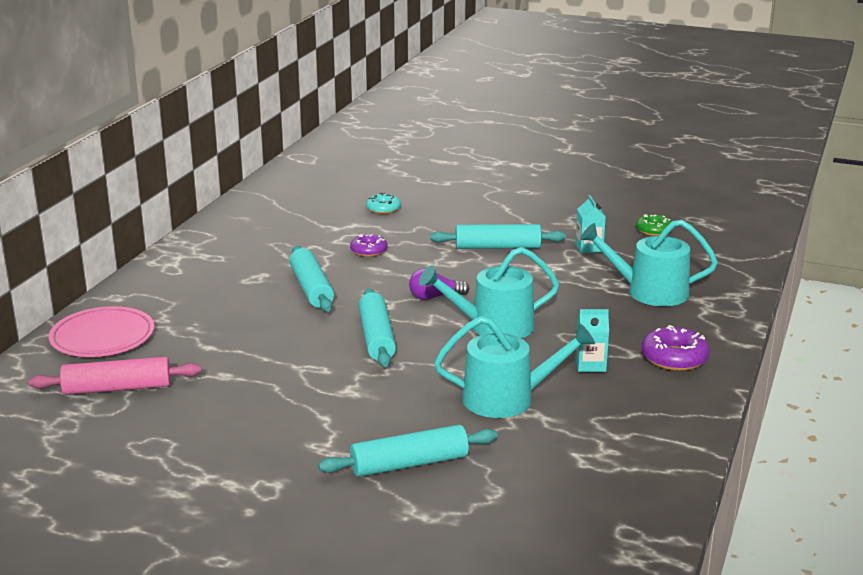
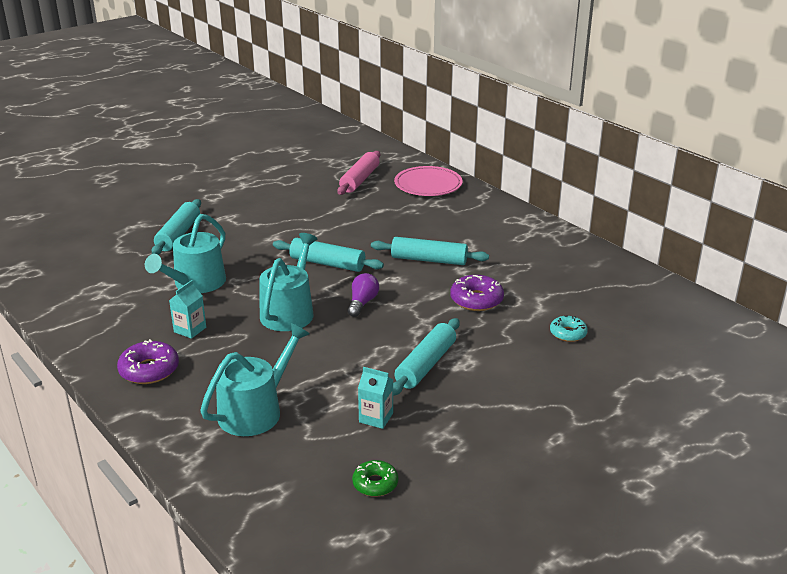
camera: 120 degrees right, 5 degrees up
(369, 251) = (476, 300): purple donut -> purple donut, size x1.52

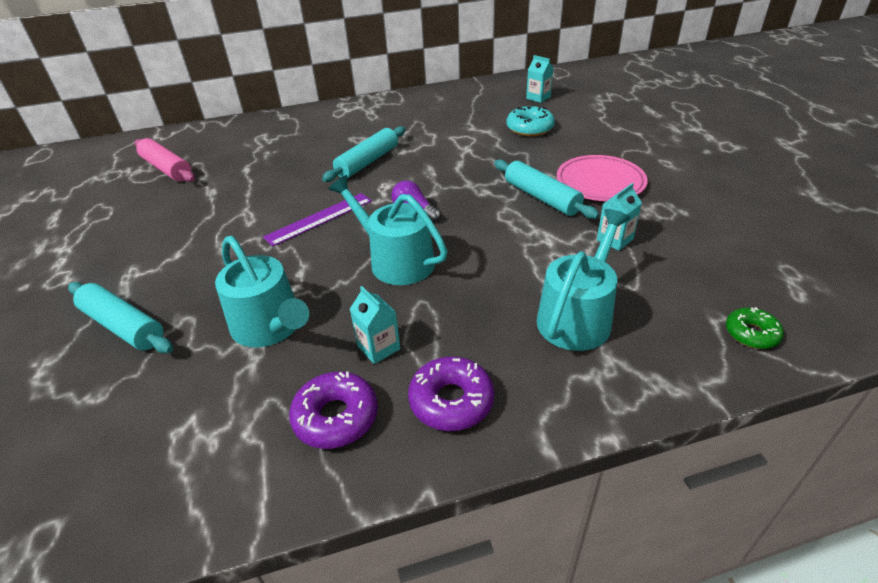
camera: 65 degrees left, 10 degrees up
(255, 411) = (577, 316): turquoise watering can -> turquoise watering can turned 60 degrees clockwise
(327, 263) = (319, 219): turquoise rolling pin -> purple ruler
(375, 484) = (715, 258): green donut -> green donut (751, 333)
(428, 185) = (229, 136): pink plate -> pink plate (600, 182)
(476, 300) = (454, 154): purple donut -> purple donut (336, 417)
(568, 333) = (529, 128): turquoise donut -> turquoise donut, size x1.52
(654, 326) = (538, 98): none -> turquoise carton

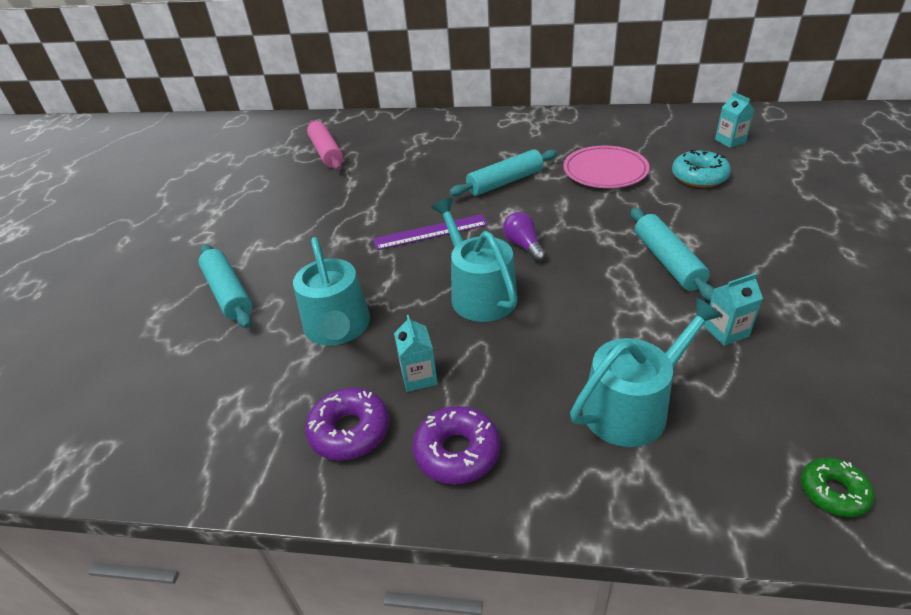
camera: 25 degrees right, 0 degrees up
(600, 182) = (748, 259): pink plate -> pink plate (605, 171)

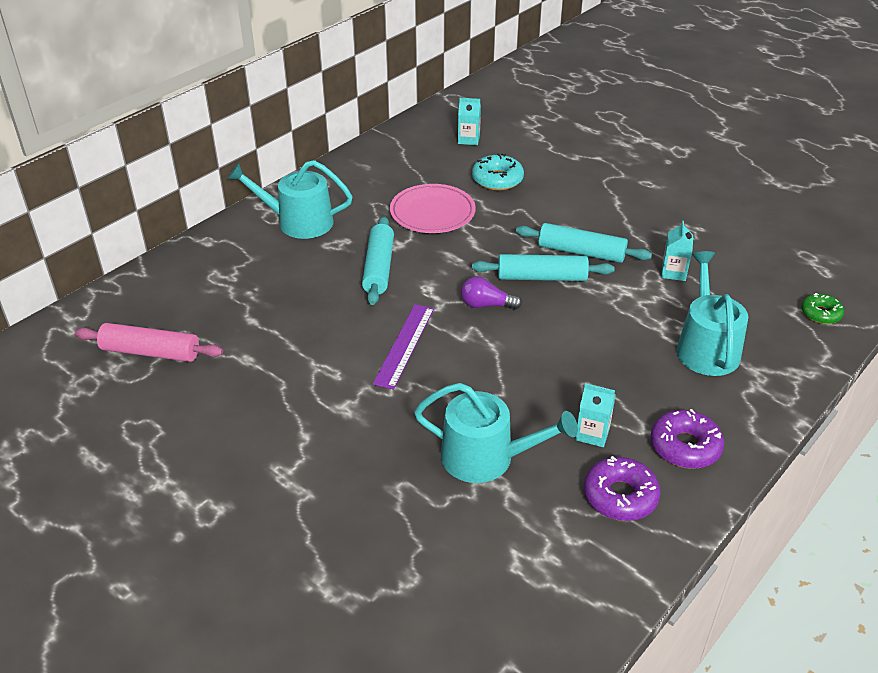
camera: 60 degrees left, 0 degrees up
(228, 293) = (349, 518): turquoise rolling pin -> turquoise rolling pin (542, 277)
(479, 293) = (523, 357): turquoise watering can -> turquoise watering can (298, 222)

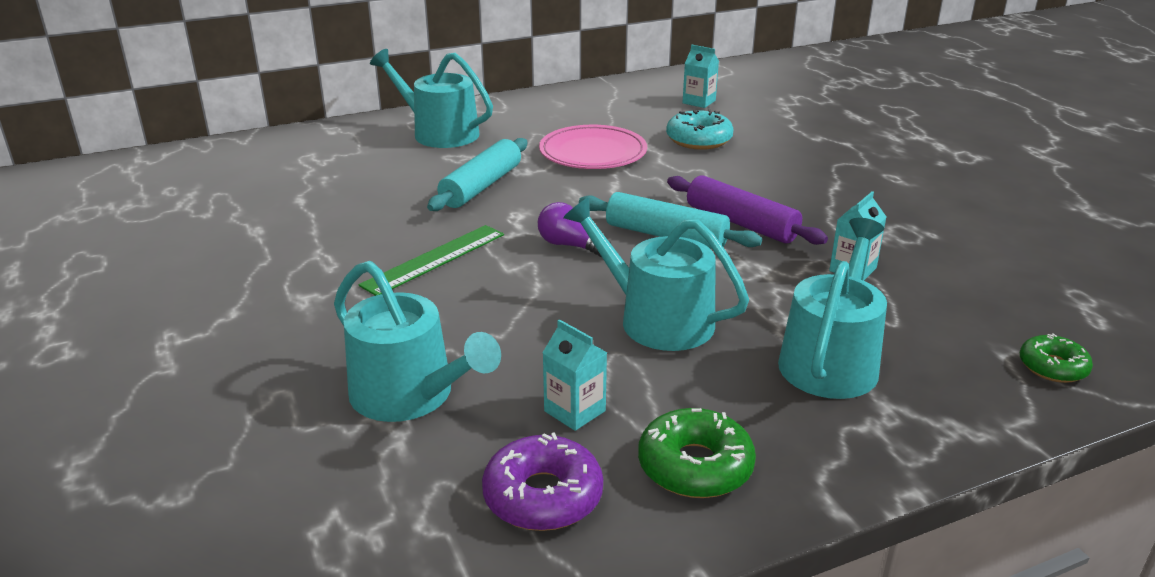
camera: 25 degrees right, 10 degrees down
(150, 352) = (174, 202): pink rolling pin -> none
(405, 345) = (434, 259): purple ruler -> green ruler
(581, 252) = (741, 223): turquoise rolling pin -> purple rolling pin
(587, 349) = (656, 319): none -> turquoise watering can
(685, 446) = (695, 466): purple donut -> green donut

